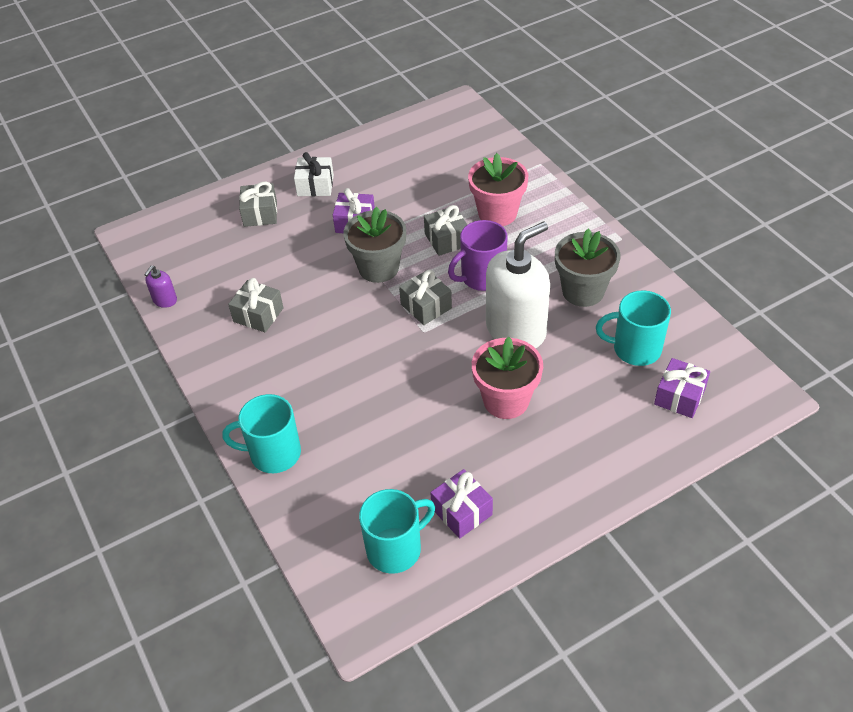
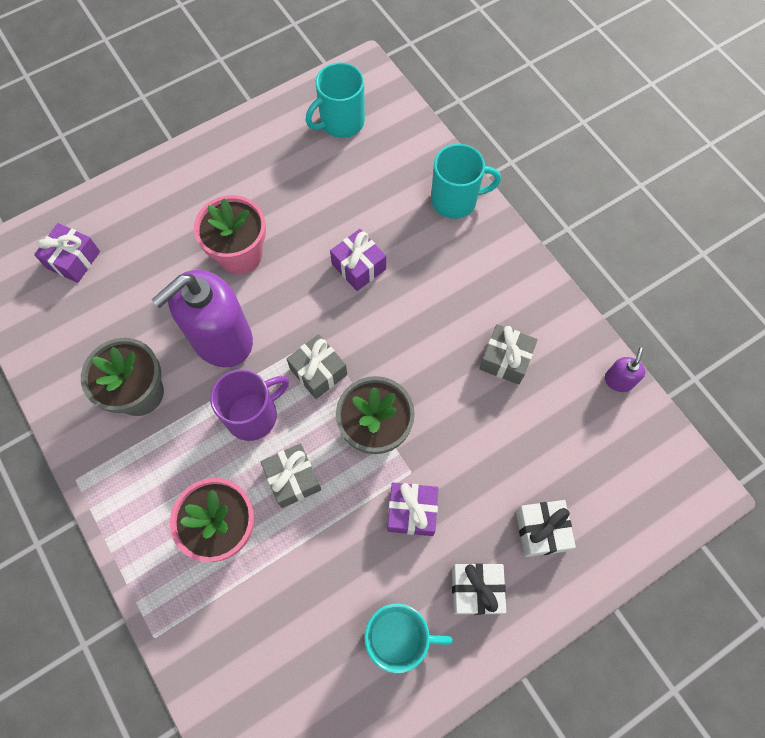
camera: 175 degrees right, 20 degrees up
(260, 214) = (541, 530): grey gift -> white gift
(462, 511) = (287, 151): purple gift -> purple gift (358, 266)
(516, 330) = (221, 339): white soap dispenser -> purple soap dispenser
(635, 349) = (101, 314): turquoise mug -> turquoise mug (398, 637)

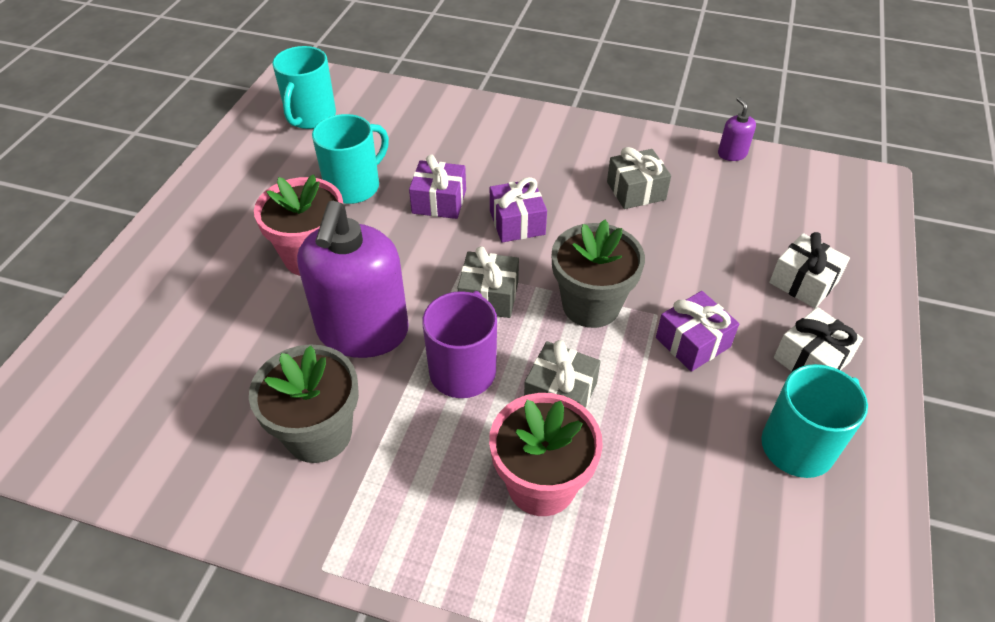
camera: 40 degrees left, 20 degrees down
(73, 260) = (114, 368): purple gift -> purple gift (517, 222)
(455, 200) = (472, 116): turquoise mug -> turquoise mug (354, 186)

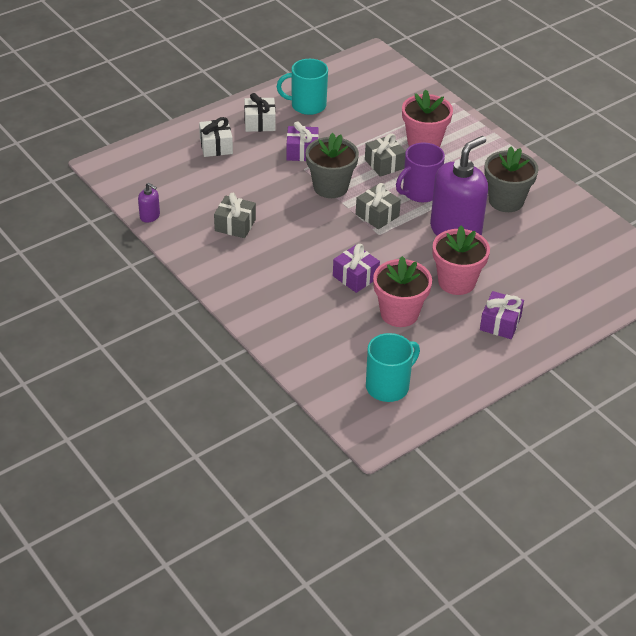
camera: 145 degrees left, 5 degrees down
(354, 186) = (399, 313): turquoise mug -> pink flower pot
(517, 222) = (323, 242): purple gift -> purple gift (500, 323)
(732, 154) = (150, 216): purple soap dispenser -> purple soap dispenser turned 75 degrees counterclockwise

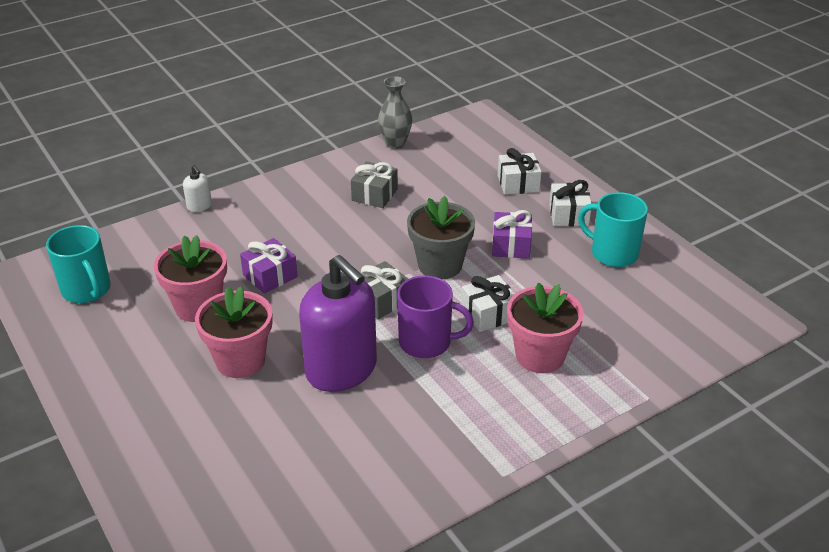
camera: 95 degrees right, 5 degrees down
(150, 216) = (395, 143): purple soap dispenser -> grey vase
(257, 334) = (199, 206): none -> white soap dispenser
(307, 105) = (613, 253): turquoise mug -> turquoise mug turned 60 degrees counterclockwise
(384, 164) = (488, 314): grey gift -> white gift
(420, 192) = (426, 342): purple mug -> purple mug turned 135 degrees clockwise
(500, 323) = (152, 393): purple gift -> none
(506, 201) = (402, 430): grey flower pot -> none

